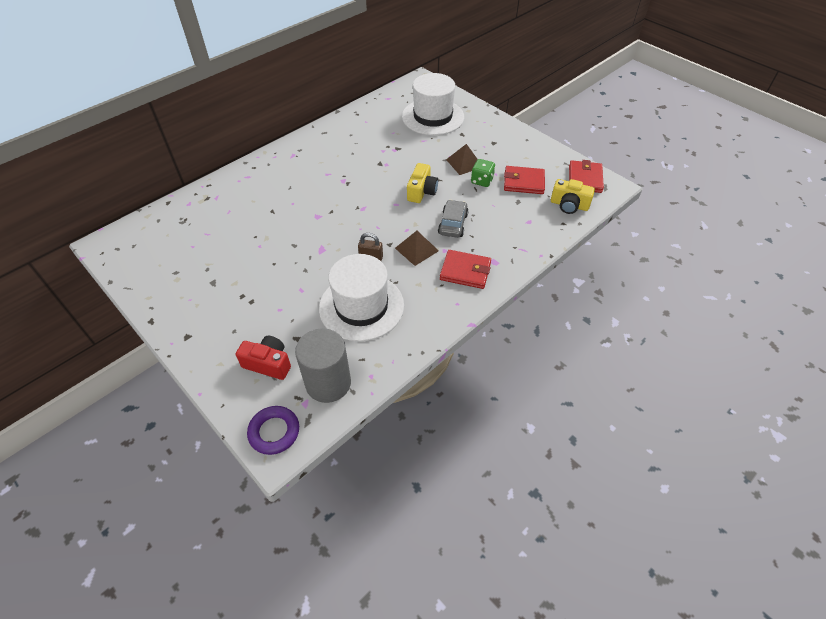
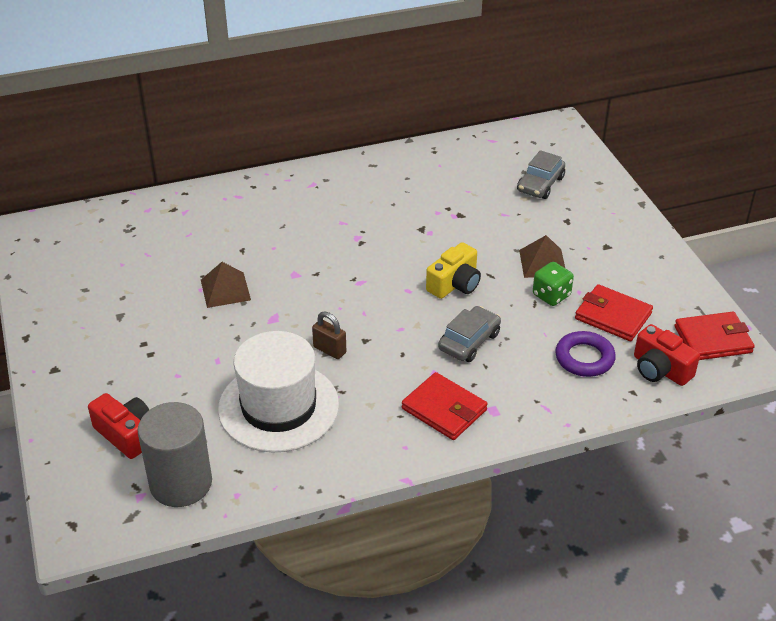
camera: 25 degrees right, 10 degrees down
(274, 432) = (86, 514): purple ring -> purple ring (584, 358)
(416, 249) = (397, 359): brown pyramid -> brown pyramid (225, 290)
(433, 117) = (540, 184): white hat -> grey car
(569, 205) = (660, 369): yellow camera -> red camera
(585, 179) = (713, 339): red wallet -> red wallet turned 45 degrees clockwise

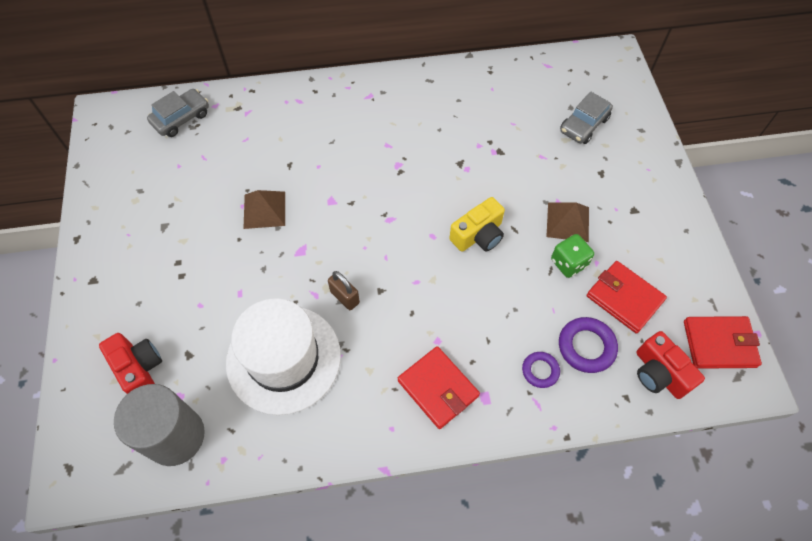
camera: 10 degrees right, 20 degrees up
(469, 341) = (478, 308): grey car -> grey car (181, 118)
(543, 382) = (540, 371): none -> purple ring

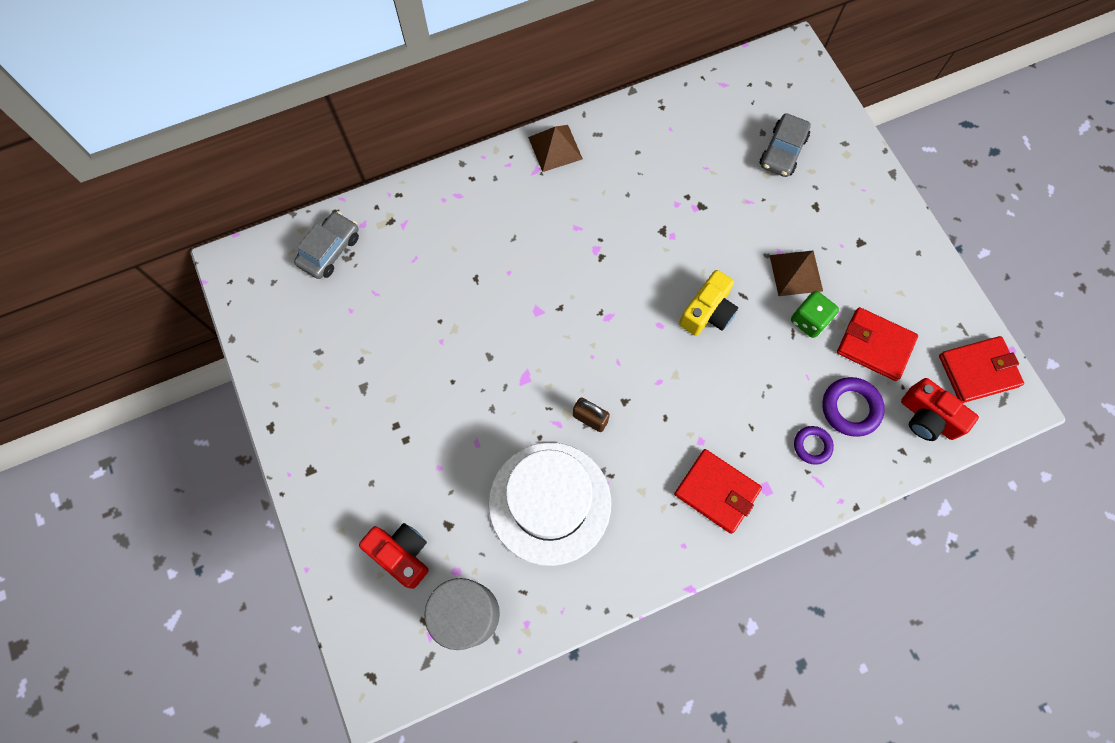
camera: 15 degrees left, 10 degrees up
(264, 210) = (468, 340): brown pyramid -> brown pyramid (555, 148)

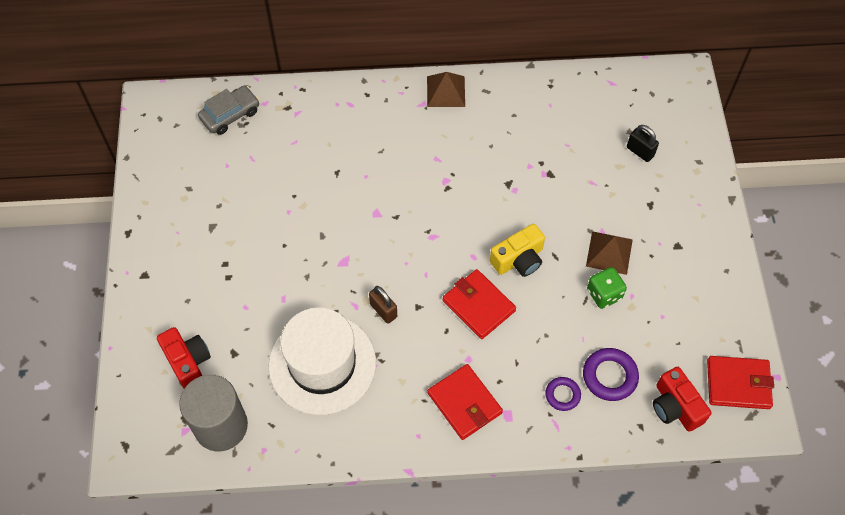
camera: 20 degrees right, 10 degrees down
(782, 151) = (640, 152): grey car -> black padlock
(875, 345) = (653, 333): red wallet -> red wallet (478, 305)

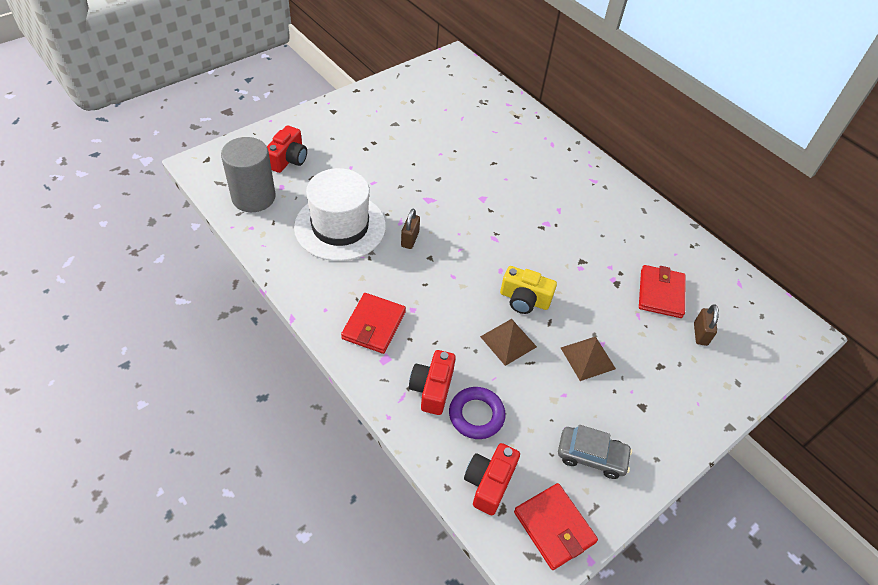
camera: 50 degrees right, 10 degrees down
(230, 115) = (483, 93): grey car -> grey car (591, 456)
(445, 91) = (618, 188): brown pyramid -> brown pyramid (508, 341)
(478, 305) = (462, 293): red wallet -> red wallet (660, 293)
(562, 395) = (432, 388): purple ring -> red camera
(604, 294) = (547, 373): green dice -> none
(640, 152) = (700, 334): black padlock -> brown padlock

